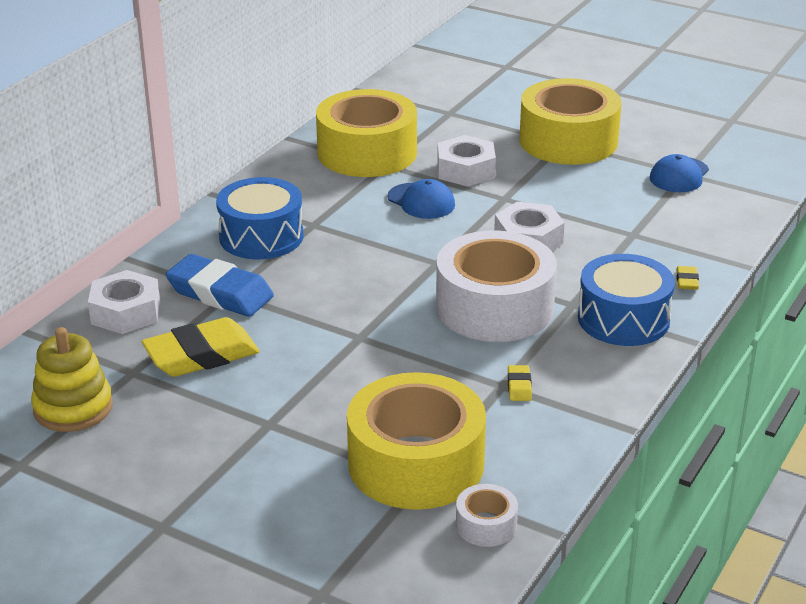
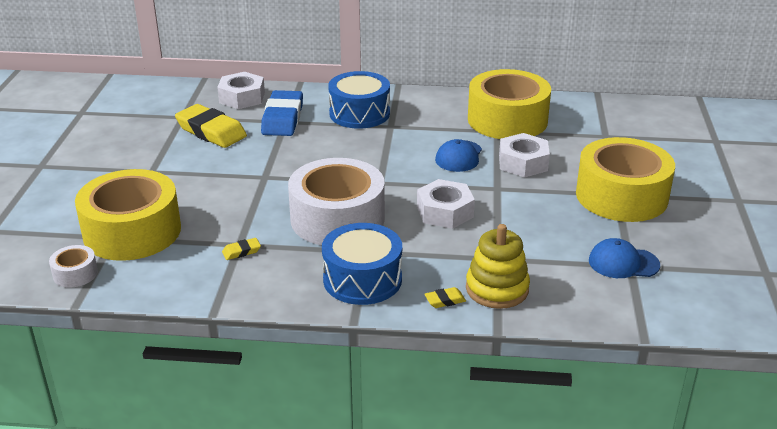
camera: 65 degrees right, 0 degrees up
(73, 408) = (138, 111): yellow stacking toy -> yellow stacking toy (497, 289)

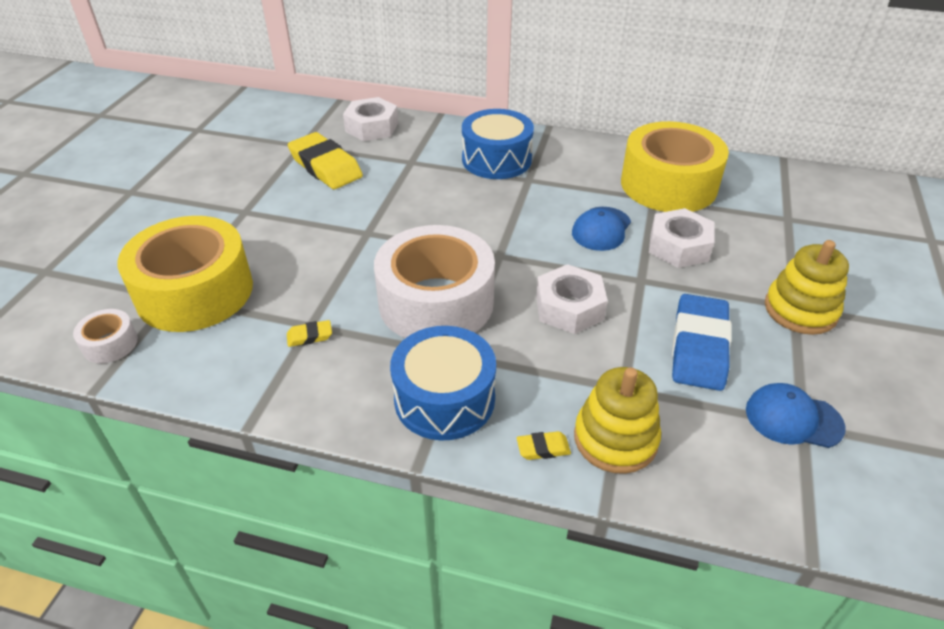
camera: 10 degrees right, 10 degrees up
(283, 118) = (409, 158): blue eraser -> blue eraser (699, 347)
(621, 196) = (800, 310): yellow tape -> yellow stacking toy

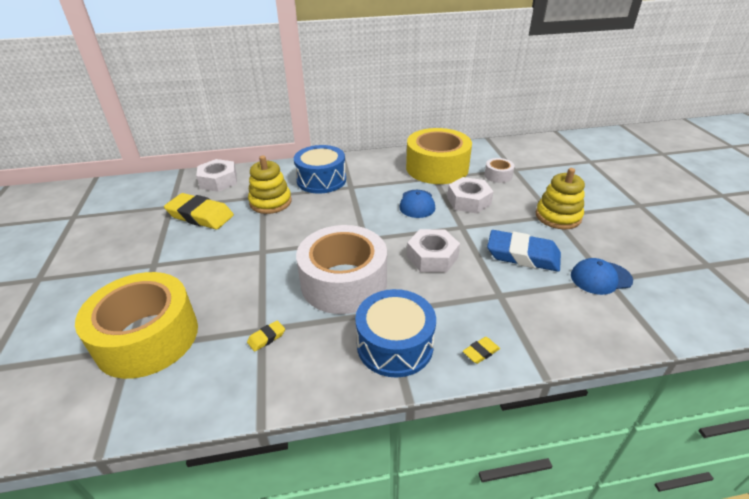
camera: 25 degrees left, 5 degrees down
(110, 344) = (92, 407): white tape -> white tape (498, 175)
(615, 439) = (518, 328): yellow stacking toy -> yellow stacking toy (270, 202)
(699, 347) = (522, 255): blue eraser -> blue eraser turned 60 degrees counterclockwise

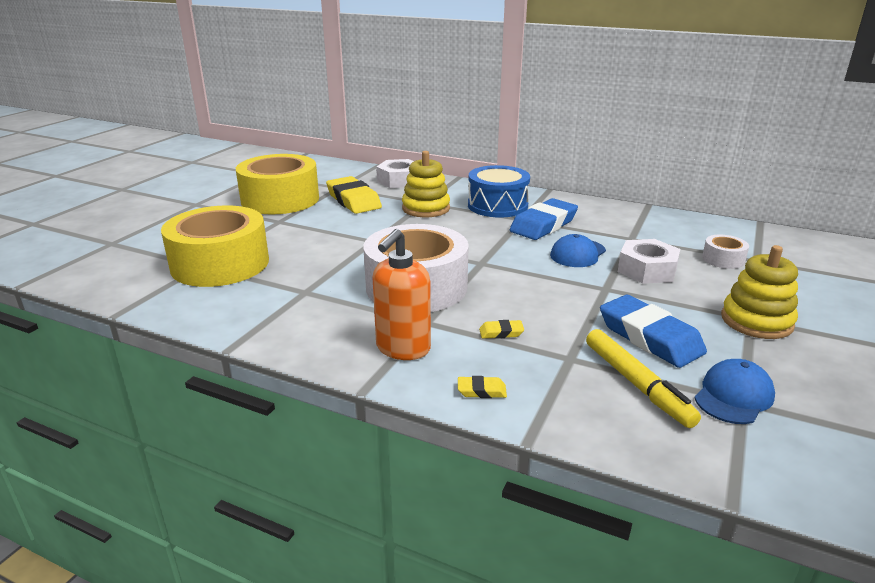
camera: 35 degrees right, 10 degrees down
(266, 338) = (301, 298): yellow eraser -> yellow eraser (501, 333)
(370, 187) = (543, 225): none -> blue eraser
(395, 345) = (402, 349): blue drum -> orange soap dispenser
(432, 257) = (534, 300): white nut -> none
(437, 168) = (647, 231): yellow tape -> yellow tape (280, 199)
(552, 296) = (636, 384): none -> yellow marker
(600, 278) = (733, 396): blue cap -> blue cap turned 105 degrees clockwise

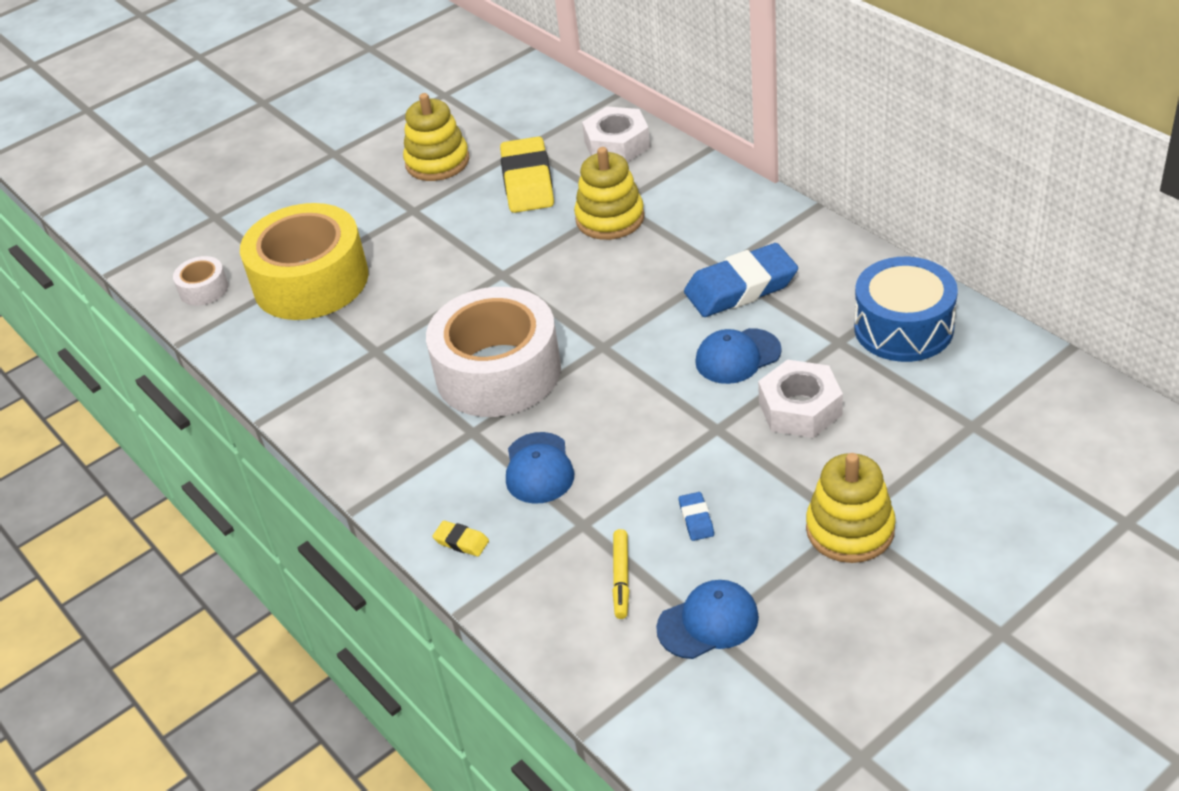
camera: 30 degrees right, 15 degrees up
(280, 199) = (437, 162): yellow tape -> yellow stacking toy
(402, 349) = (423, 464): orange soap dispenser -> none
(497, 205) = (711, 231): blue drum -> blue drum (903, 328)
(501, 333) = (539, 468): yellow eraser -> blue cap
(636, 384) = (621, 578): yellow marker -> yellow marker, size x0.61
(650, 337) = (696, 519): blue eraser -> blue eraser, size x0.42
(723, 259) = (925, 413): white tape -> white tape (204, 289)

